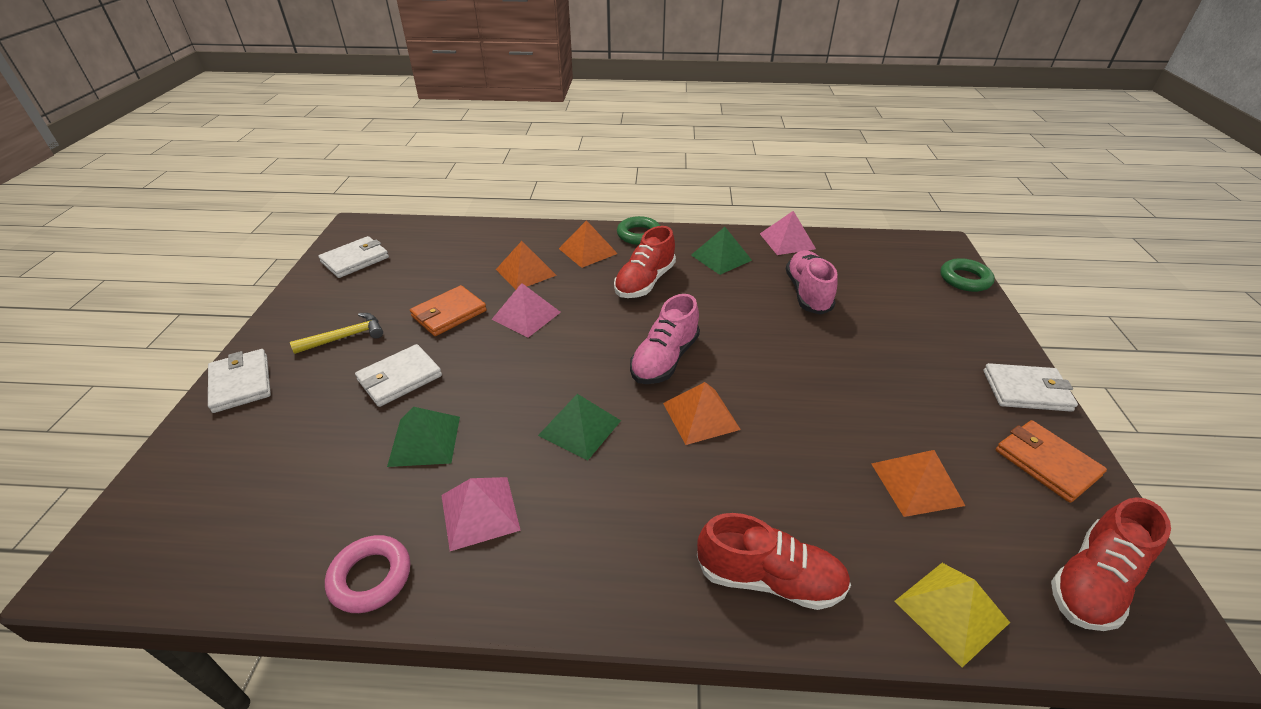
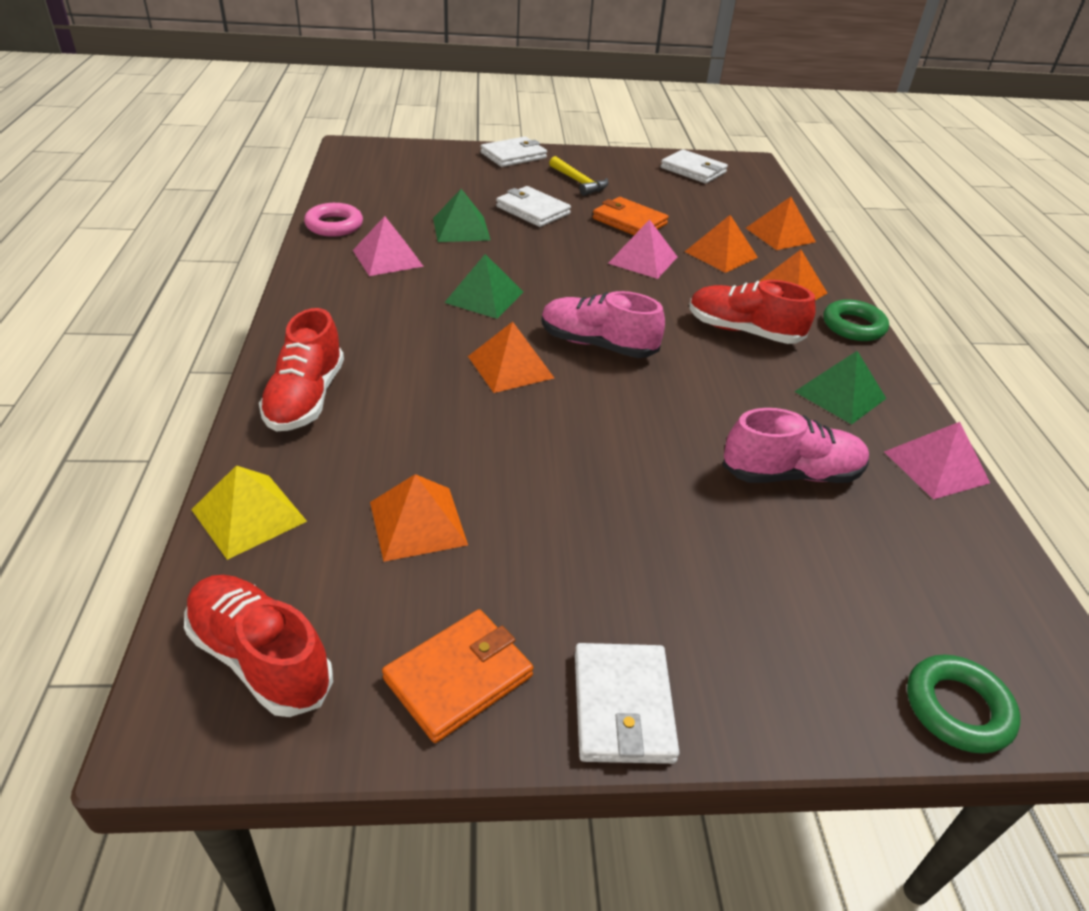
camera: 80 degrees right, 0 degrees up
(500, 238) = (780, 235): none -> orange pyramid

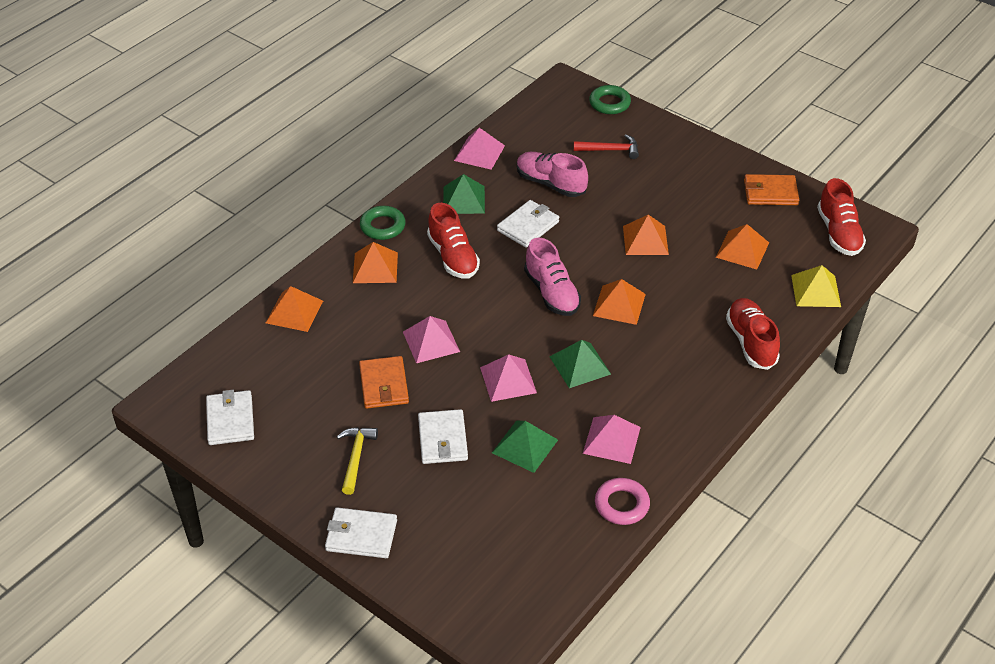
camera: 135 degrees left, 5 degrees up
(305, 398) = (751, 342): red shoe -> red shoe turned 60 degrees counterclockwise
(536, 261) = (508, 380): none -> pink pyramid
(622, 706) = (721, 158): white wallet -> white wallet (528, 226)
(721, 254) = (369, 317): orange pyramid -> orange pyramid (645, 240)
(806, 590) = (610, 150): none -> red hammer

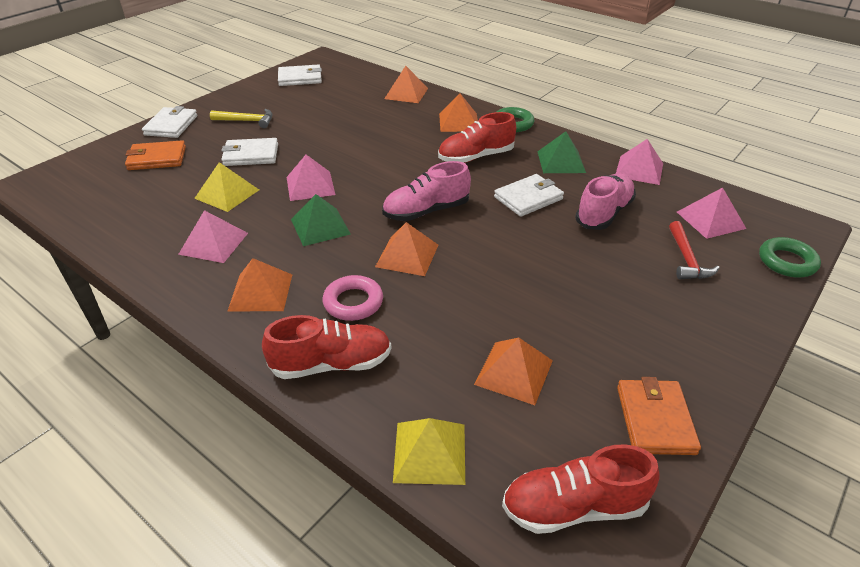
camera: 90 degrees right, 5 degrees down
(384, 385) = (319, 129): orange wallet -> orange wallet (157, 158)
(431, 341) = (365, 148): pink pyramid -> pink pyramid (710, 220)
(525, 446) = (227, 194): green pyramid -> yellow pyramid
(528, 226) = (528, 198): white wallet -> white wallet turned 75 degrees counterclockwise
(622, 505) = (130, 246): pink ring -> pink ring (353, 302)
(645, 240) = (520, 280): orange pyramid -> orange pyramid (261, 292)

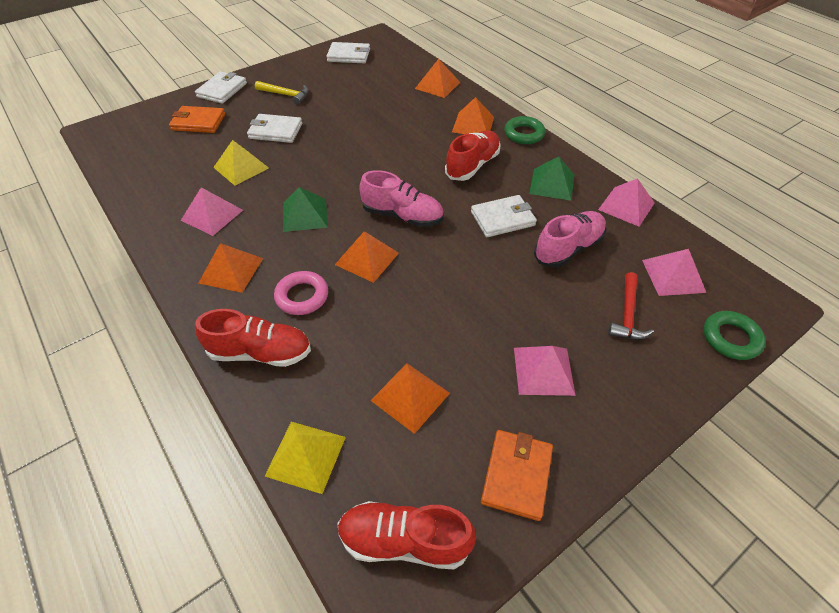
camera: 15 degrees right, 10 degrees up
(310, 185) = (313, 171): pink pyramid -> pink pyramid (543, 370)
(426, 211) = (402, 216): pink shoe -> pink shoe turned 150 degrees counterclockwise
(476, 157) = (472, 165): red shoe -> red shoe turned 135 degrees clockwise

